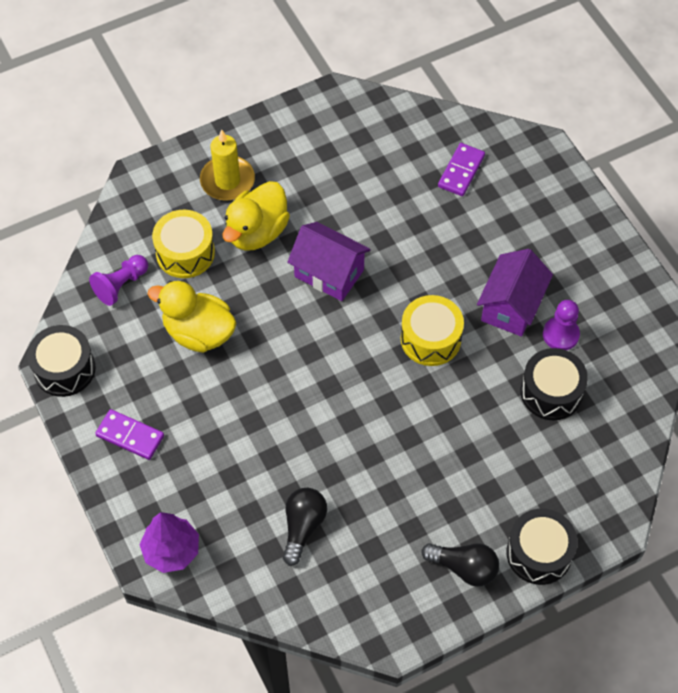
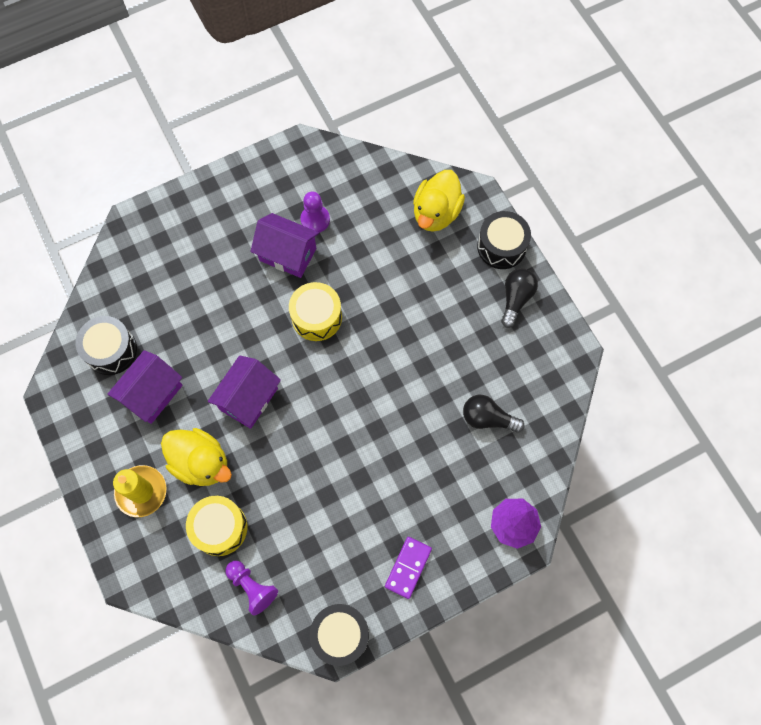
camera: 90 degrees left, 10 degrees up
(198, 332) = (305, 511): yellow duck -> yellow duck (436, 213)
(335, 183) = (152, 394): none -> purple house
(461, 171) = (149, 287): purple domino -> none
(551, 392) = (367, 230): black drum -> black drum (111, 350)

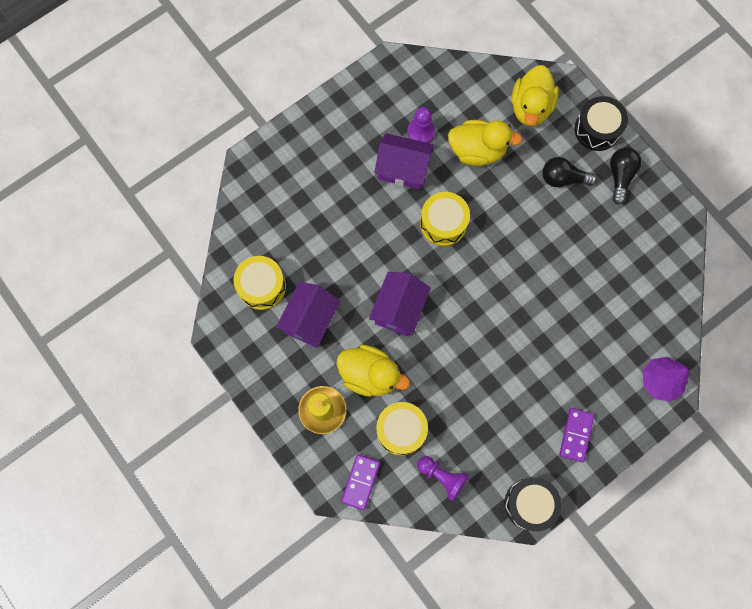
camera: 10 degrees left, 5 degrees up
(111, 350) = (262, 286): black drum -> yellow drum
(163, 576) = (361, 482): none -> purple domino
(370, 248) = (477, 151): none -> yellow duck
(487, 418) = (617, 290): black light bulb -> black light bulb (563, 178)

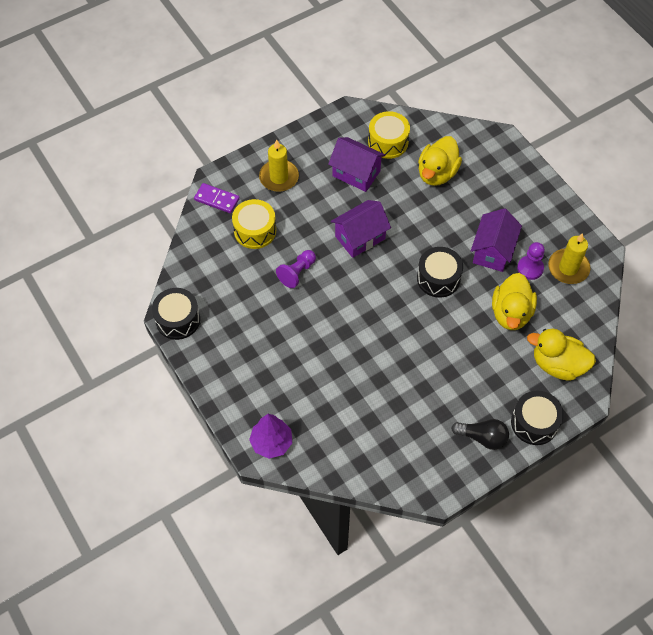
camera: 95 degrees right, 15 degrees down
(370, 375) = (304, 212): yellow duck -> yellow duck (437, 173)
(399, 309) = (360, 237): purple house -> purple house turned 60 degrees counterclockwise
(416, 95) = (568, 268): none -> yellow candle
(442, 477) = (211, 257): purple pawn -> purple pawn (297, 273)
(443, 223) = (438, 278): yellow drum -> black drum
(563, 178) = (481, 384): black light bulb -> none
(575, 435) = (231, 363): purple domino -> none

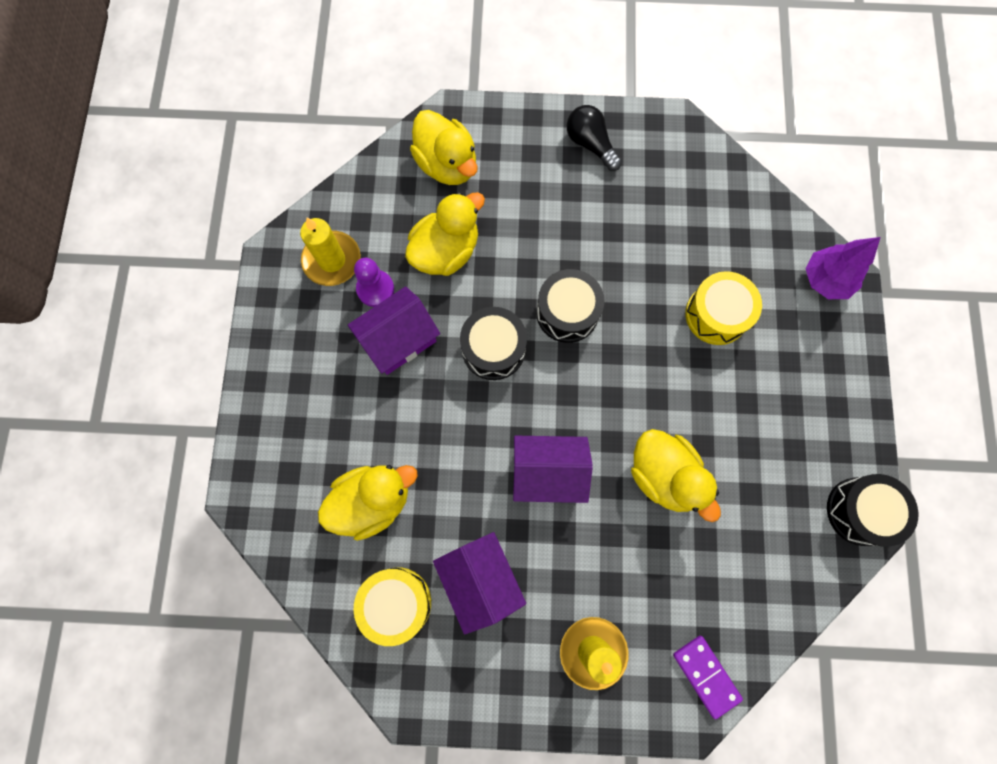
camera: 145 degrees left, 15 degrees up
(255, 231) = (681, 581): yellow drum -> yellow drum (716, 315)
(297, 273) = (664, 475): purple pawn -> yellow duck
(534, 423) = (524, 125): black drum -> black drum (567, 312)

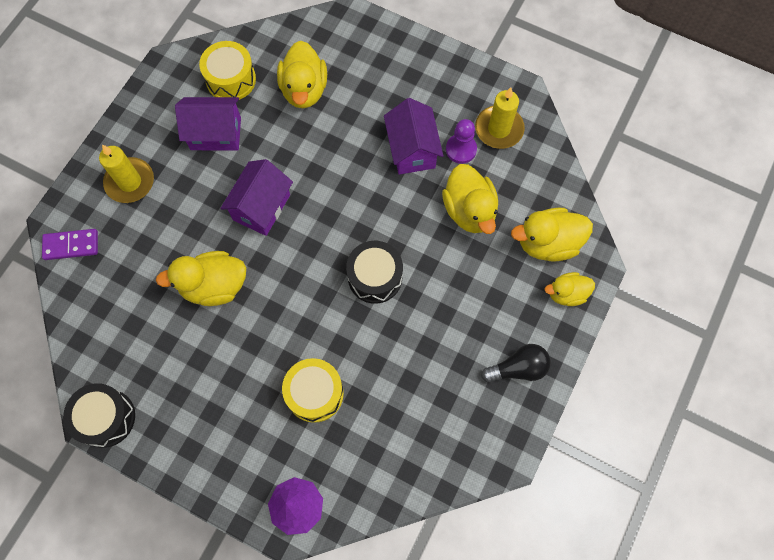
camera: 115 degrees right, 5 degrees down
(493, 129) = (566, 294): none -> yellow duck
(493, 349) = (372, 211): black drum -> none

